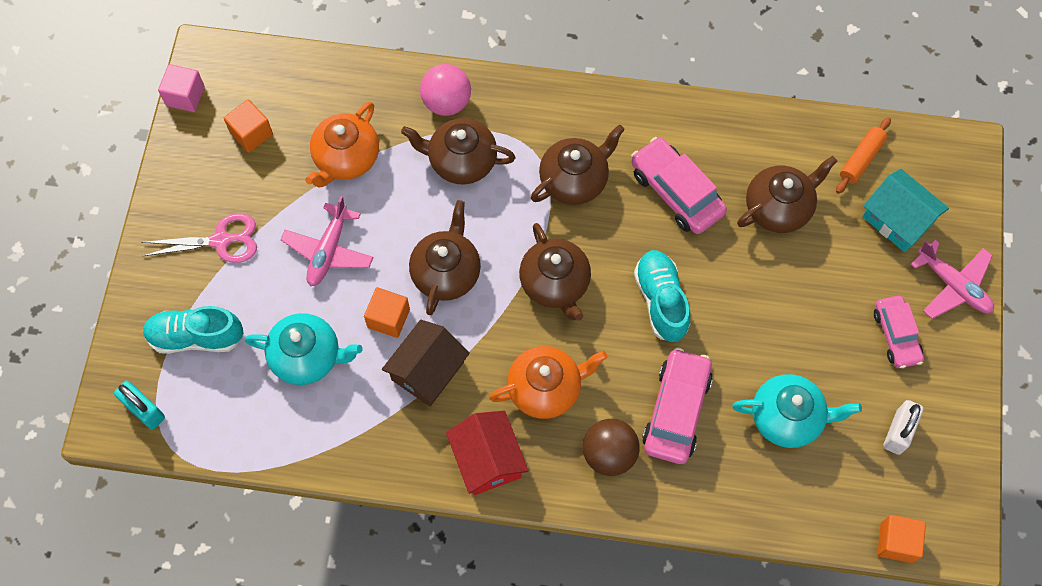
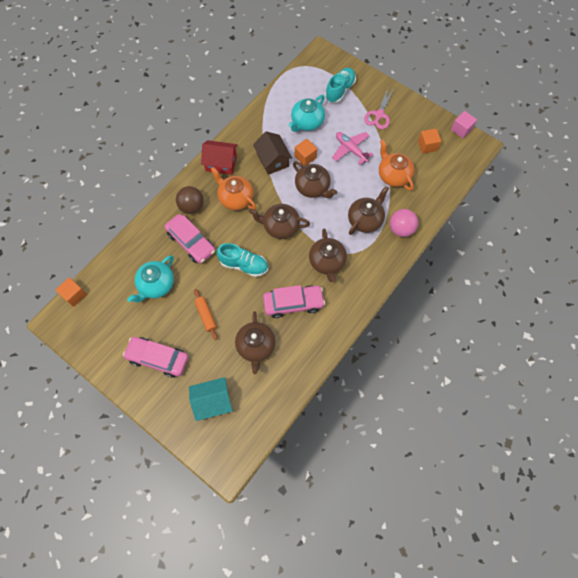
camera: 120 degrees right, 0 degrees up
(144, 410) = (319, 64): turquoise padlock -> none
(545, 388) = (235, 198): orange teapot -> orange teapot turned 120 degrees clockwise
(861, 159) = (256, 406): orange rolling pin -> orange rolling pin (206, 315)
(896, 335) = (158, 358): pink car -> pink car, size x1.51
(898, 432) = (116, 328): white padlock -> none
(953, 285) = (162, 404): pink plane -> none

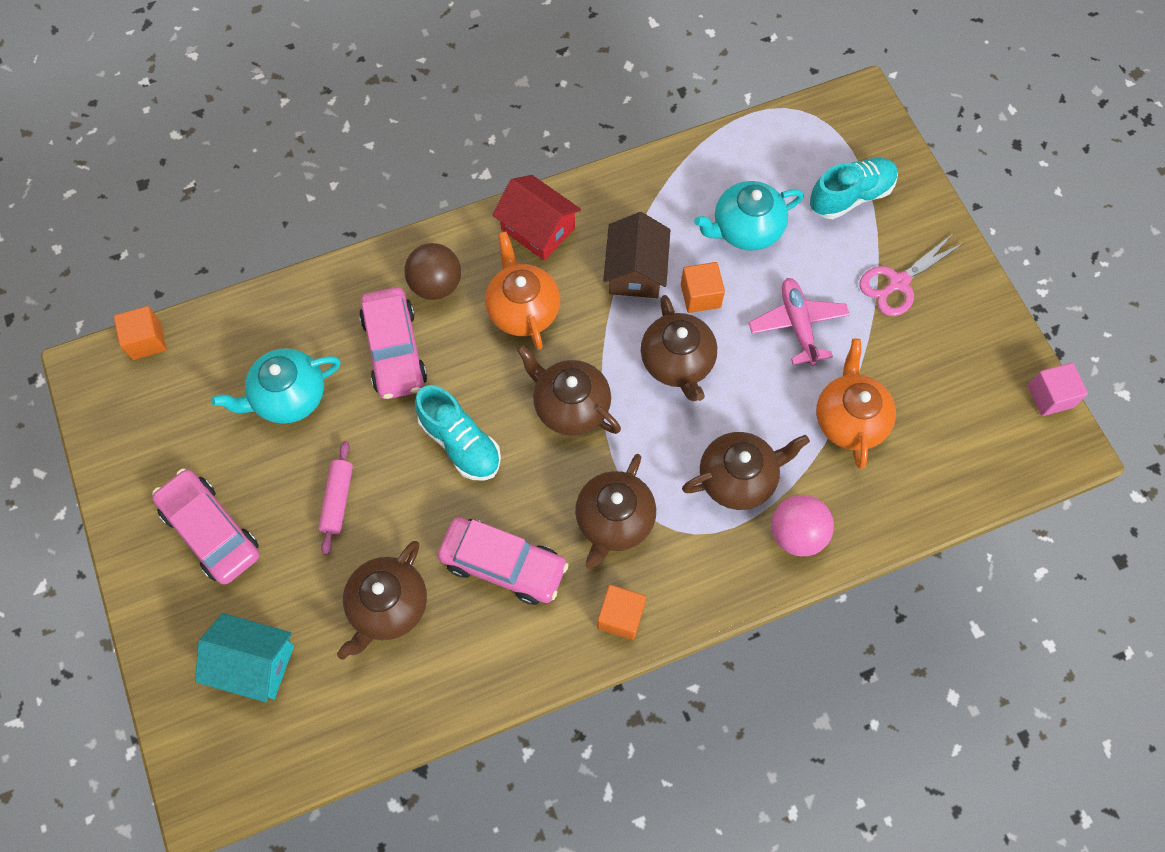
camera: 30 degrees right, 0 degrees up
(206, 315) = (338, 500): orange rolling pin -> pink rolling pin
(427, 146) = (957, 394): orange cube -> orange cube (620, 616)

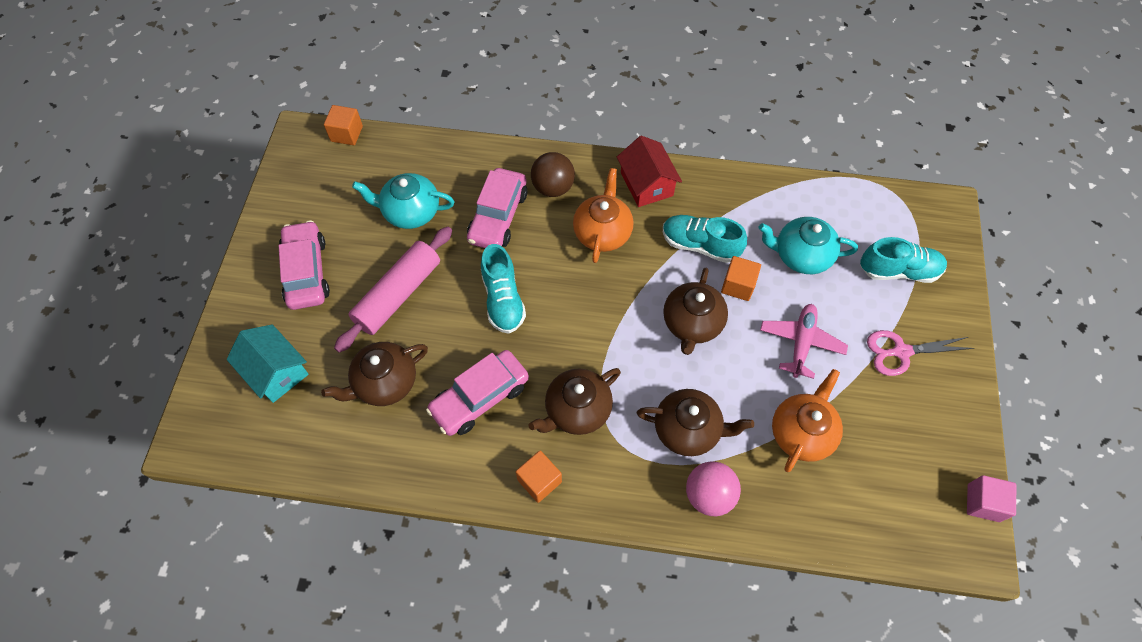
camera: 30 degrees right, 5 degrees down
(338, 500) = (398, 294): pink rolling pin -> pink rolling pin, size x1.83
(503, 564) = (480, 398): pink car -> pink car turned 90 degrees clockwise
(570, 406) = (595, 314): brown teapot -> none
(635, 271) = (700, 245): brown house -> turquoise shoe

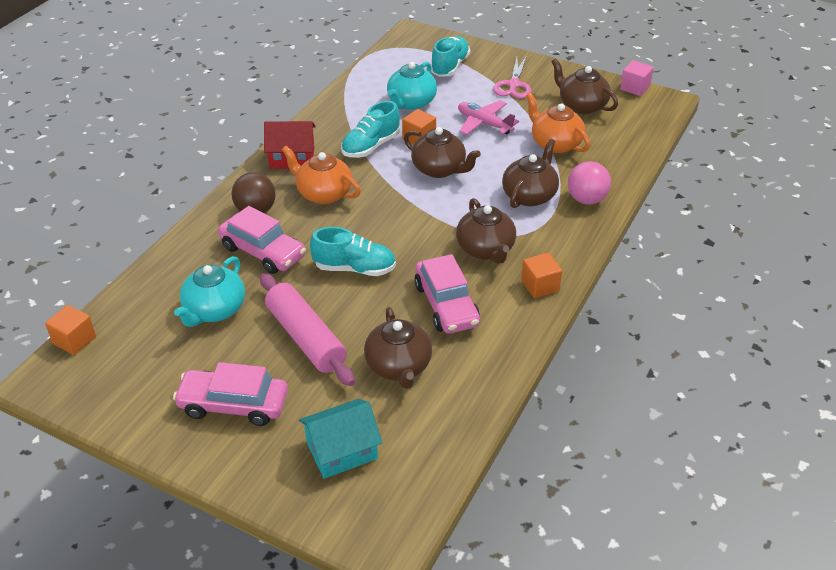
camera: 70 degrees left, 20 degrees down
(901, 444) = (581, 105): none -> brown teapot

